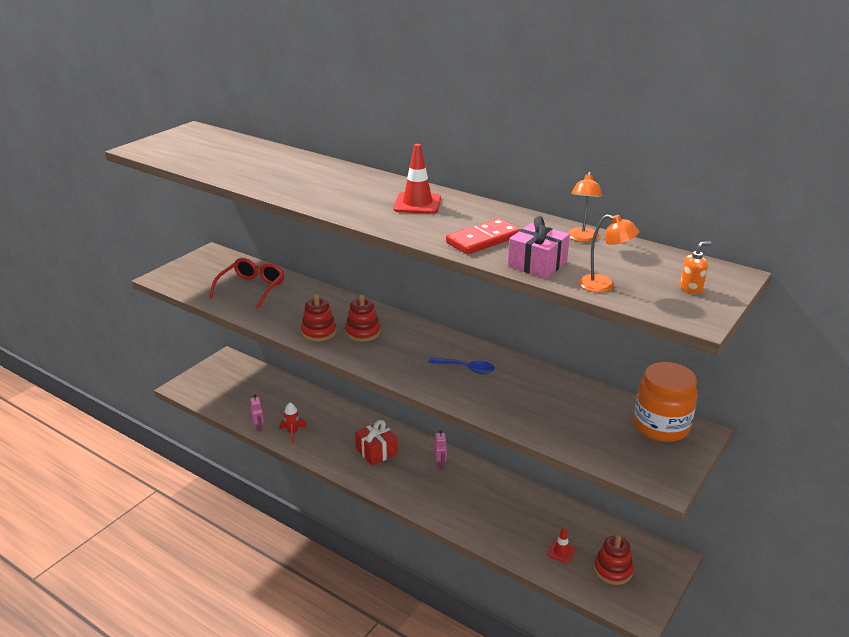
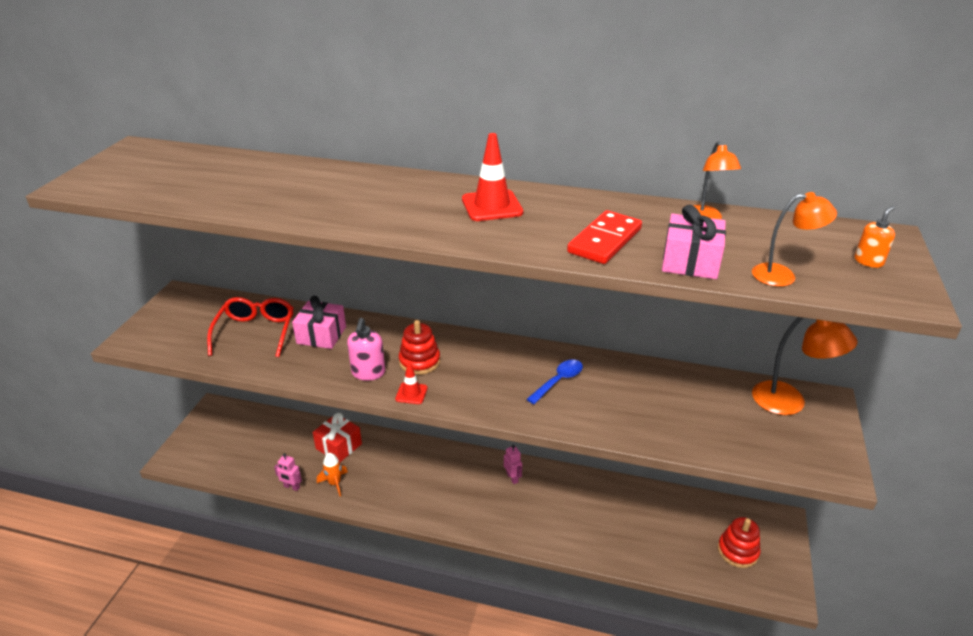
camera: 20 degrees left, 5 degrees up
(258, 427) = (291, 487): pink robot -> pink robot turned 150 degrees clockwise
(293, 433) = (334, 483): red rocket -> orange rocket
(299, 299) = (321, 335): none -> pink gift
(319, 332) = (368, 373): red stacking toy -> pink soap dispenser
(376, 451) = (438, 481): red gift -> red gift (339, 446)
(466, 368) = (558, 381): blue spoon -> blue spoon turned 45 degrees counterclockwise
(561, 552) = (680, 545): red traffic cone -> red traffic cone (411, 393)
(661, 426) = (789, 402): orange jar -> orange lamp

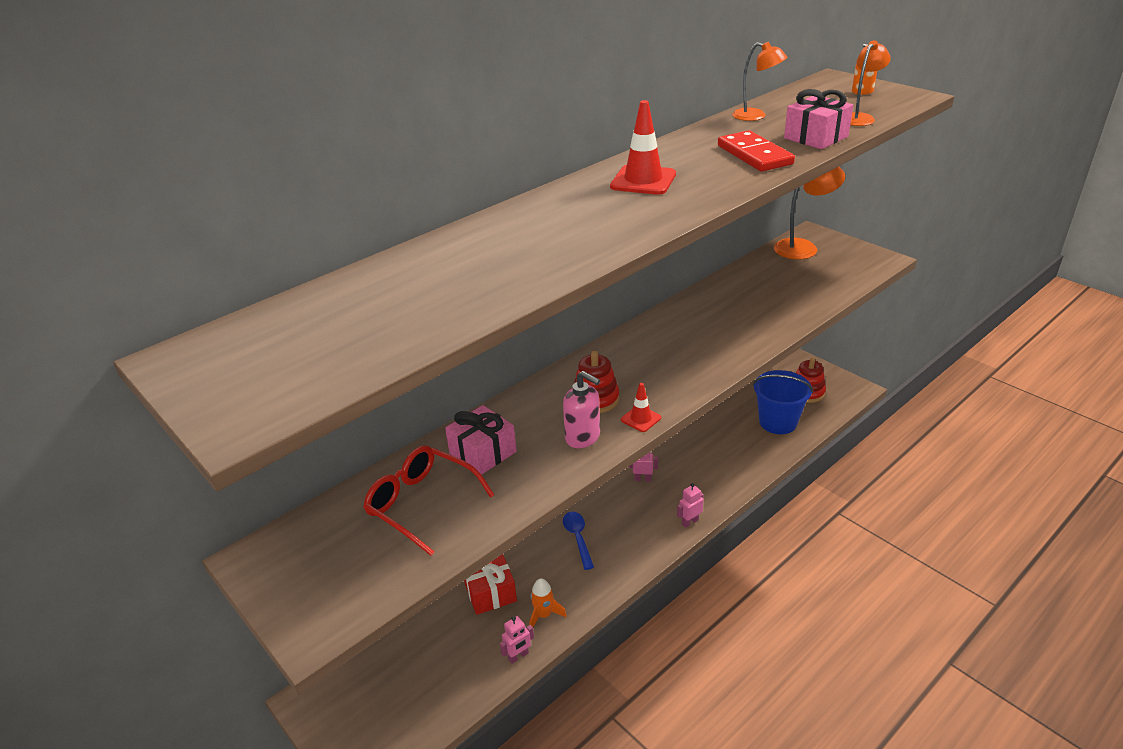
camera: 55 degrees left, 0 degrees up
(485, 529) = (690, 522): none -> pink robot
(558, 381) = (695, 332): blue spoon -> blue spoon (578, 538)
(668, 543) = (778, 422): none -> blue bucket

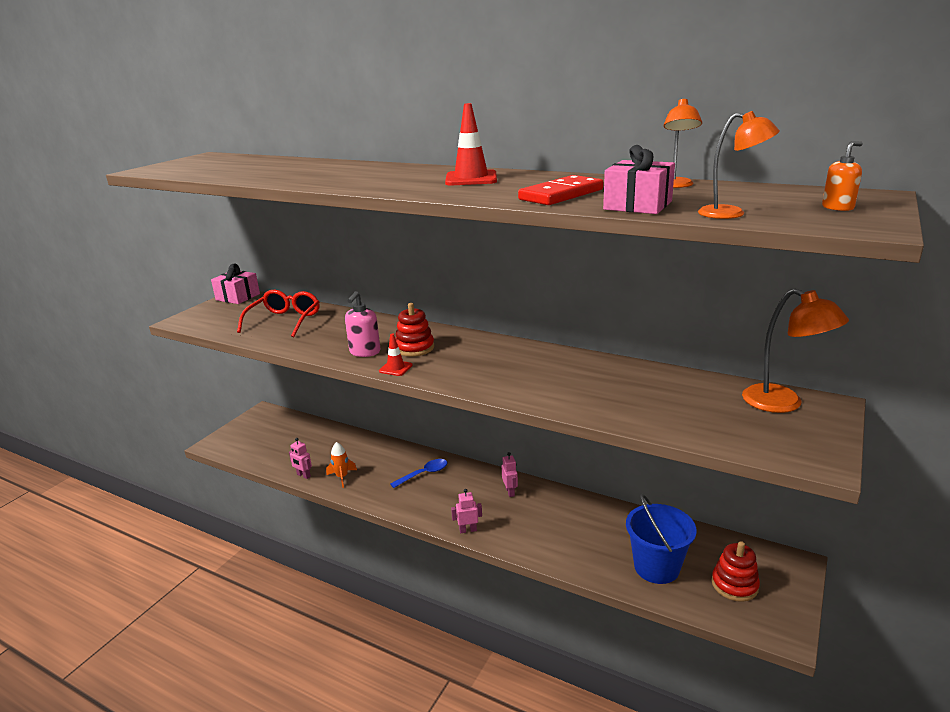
camera: 70 degrees right, 10 degrees down
(483, 453) = (338, 326): pink gift -> pink gift (238, 297)
(490, 592) = (357, 450): red gift -> none
(690, 522) = (468, 530): pink robot -> pink robot turned 45 degrees counterclockwise

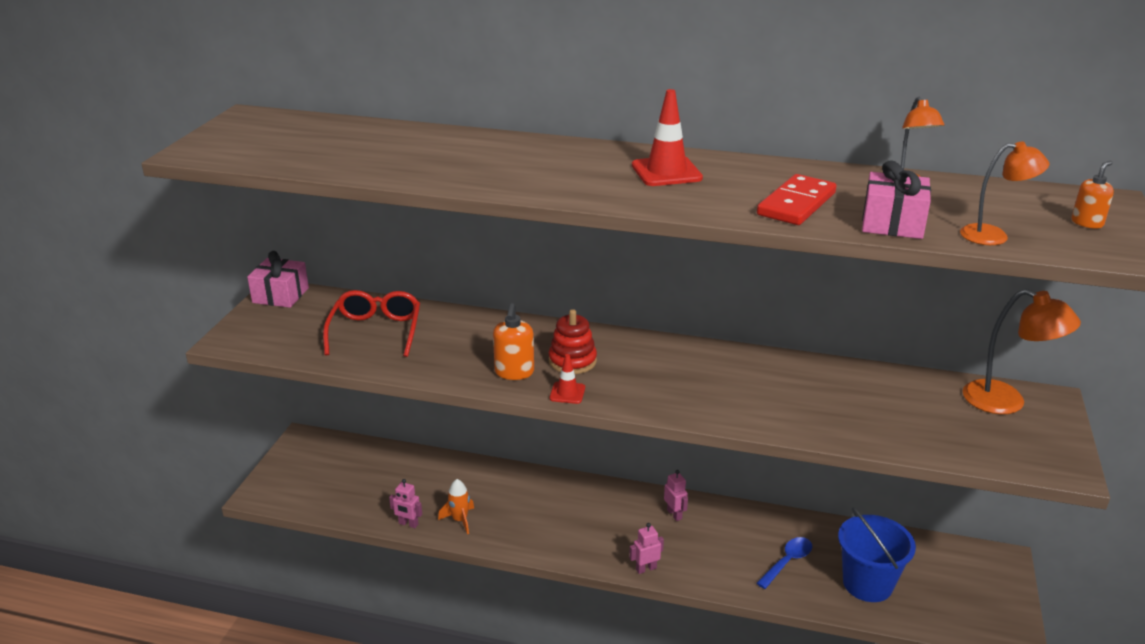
camera: 15 degrees left, 5 degrees up
(365, 352) = (514, 372): pink soap dispenser -> orange soap dispenser
(424, 474) = (561, 503): blue spoon -> blue spoon (787, 562)
(734, 585) = (951, 592): red stacking toy -> none

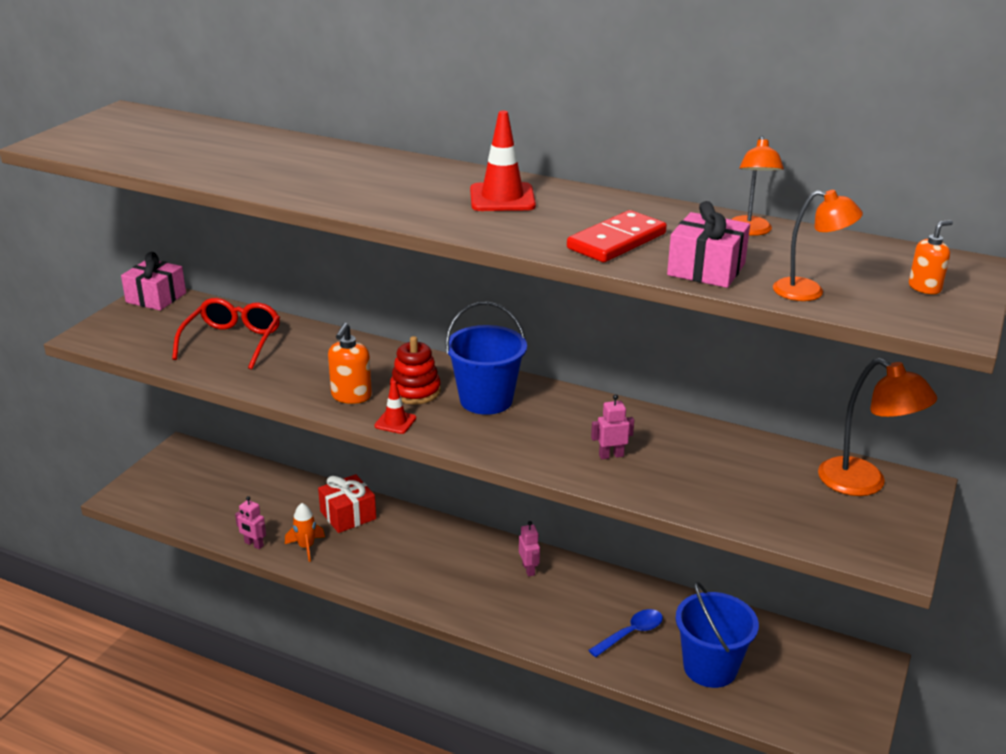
camera: 10 degrees right, 0 degrees up
(488, 484) = (348, 515): none -> red gift
(641, 362) = (486, 400): none -> blue bucket
(646, 569) = (478, 620): pink robot -> pink robot (611, 455)

